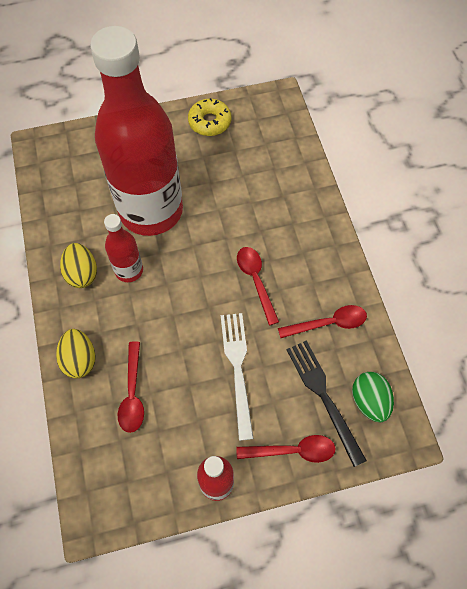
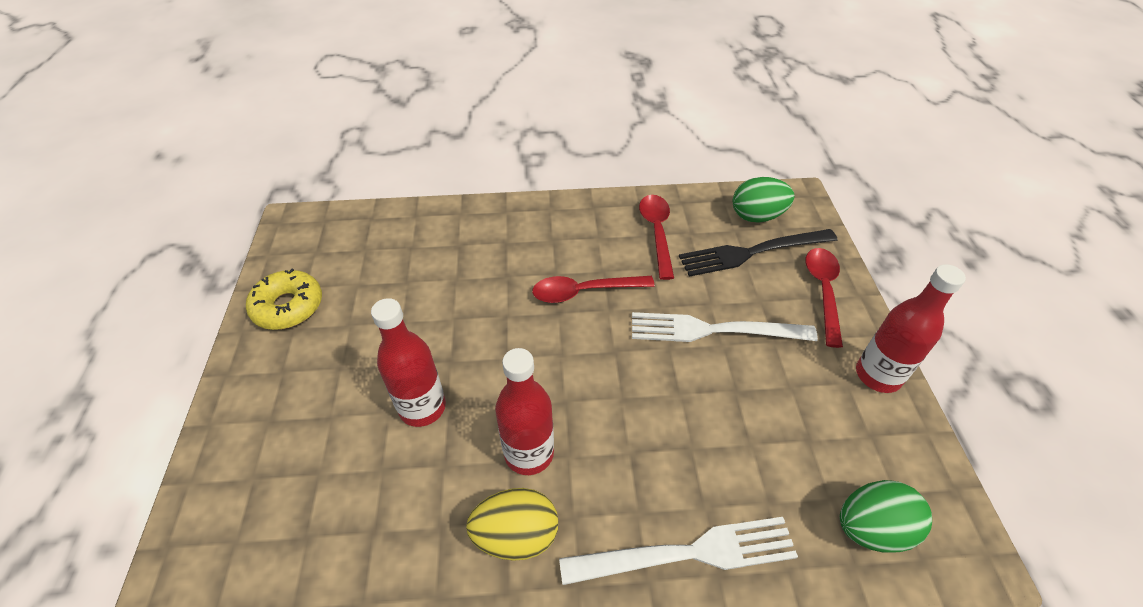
camera: 80 degrees left, 15 degrees down
(80, 360) = (689, 552): yellow egg -> white fork
(102, 463) = (871, 528): none -> green egg
(132, 394) = (752, 469): red spoon -> none
(151, 210) = (422, 407): red bottle -> red bottle, size x0.42

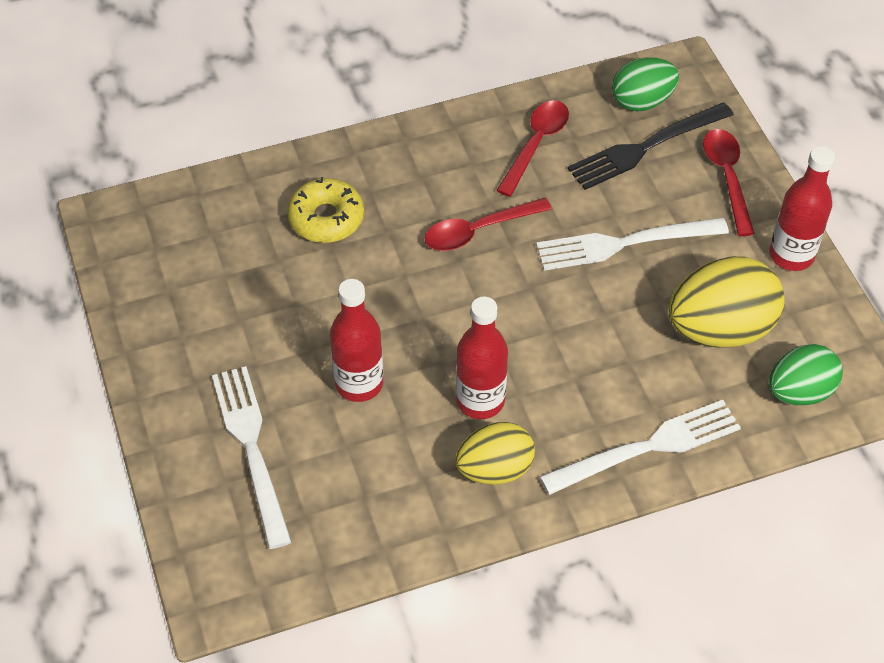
camera: 15 degrees left, 5 degrees up
(288, 307) = (161, 316): yellow donut -> yellow donut (326, 218)
(294, 447) = (251, 447): none -> white fork
(656, 232) = (536, 144): red spoon -> red spoon turned 45 degrees clockwise
(792, 435) = (719, 329): none -> yellow egg

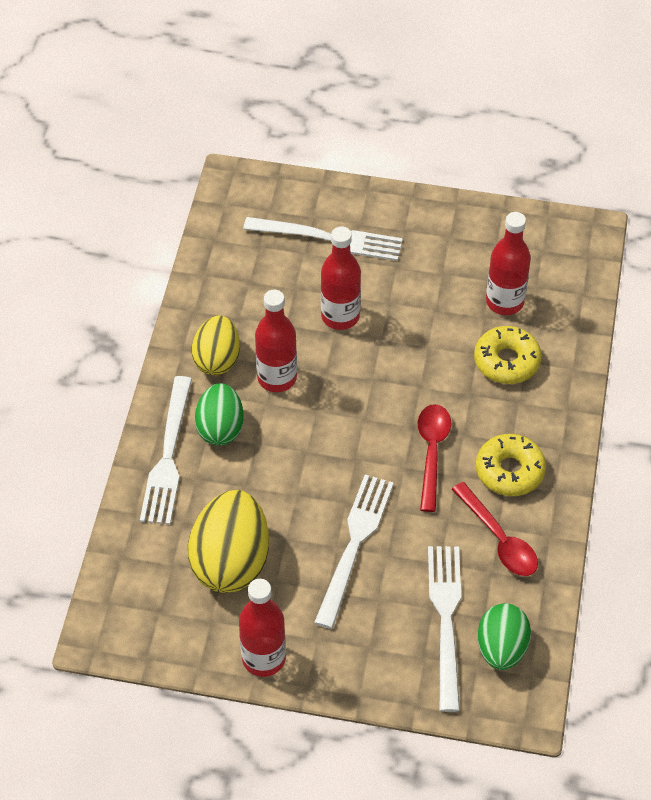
camera: 120 degrees right, 0 degrees up
(248, 250) = (504, 302): none -> red bottle
(456, 166) = (509, 471): none -> yellow donut
(644, 148) = (445, 618): black fork -> white fork
(727, 178) = (374, 662): red spoon -> none
(799, 392) = (141, 580): green egg -> green egg (220, 428)

